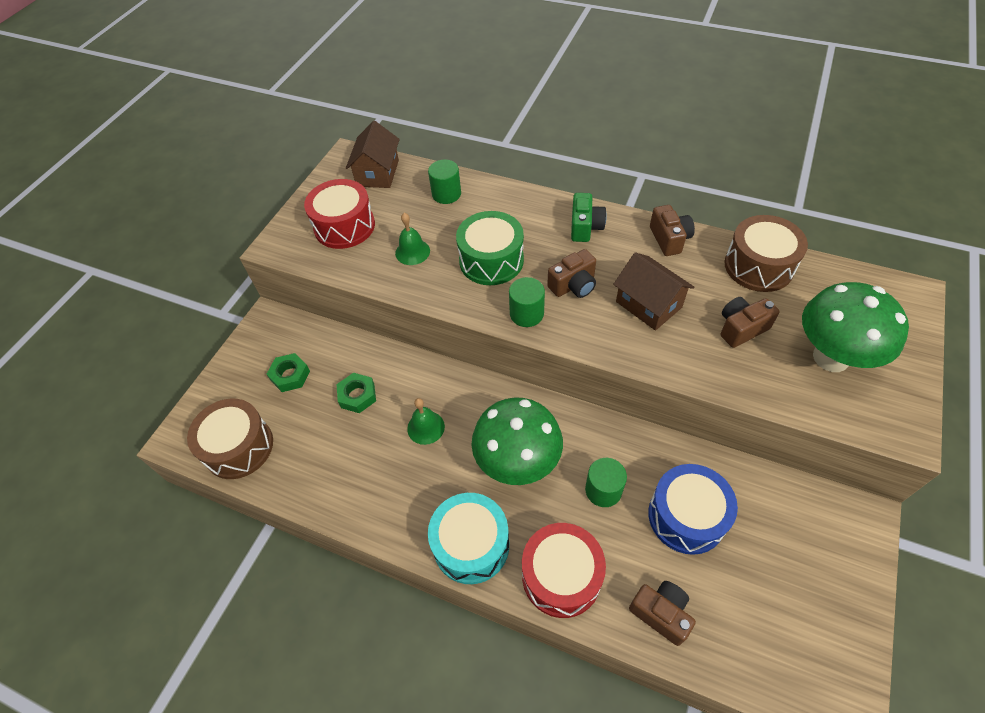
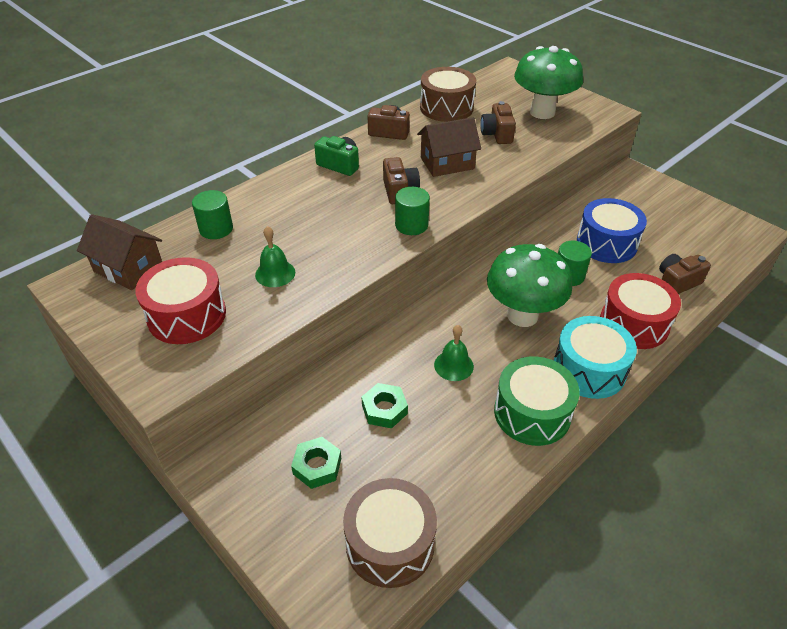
camera: 70 degrees left, 10 degrees down
(491, 260) = (332, 226): green drum -> green drum (532, 413)

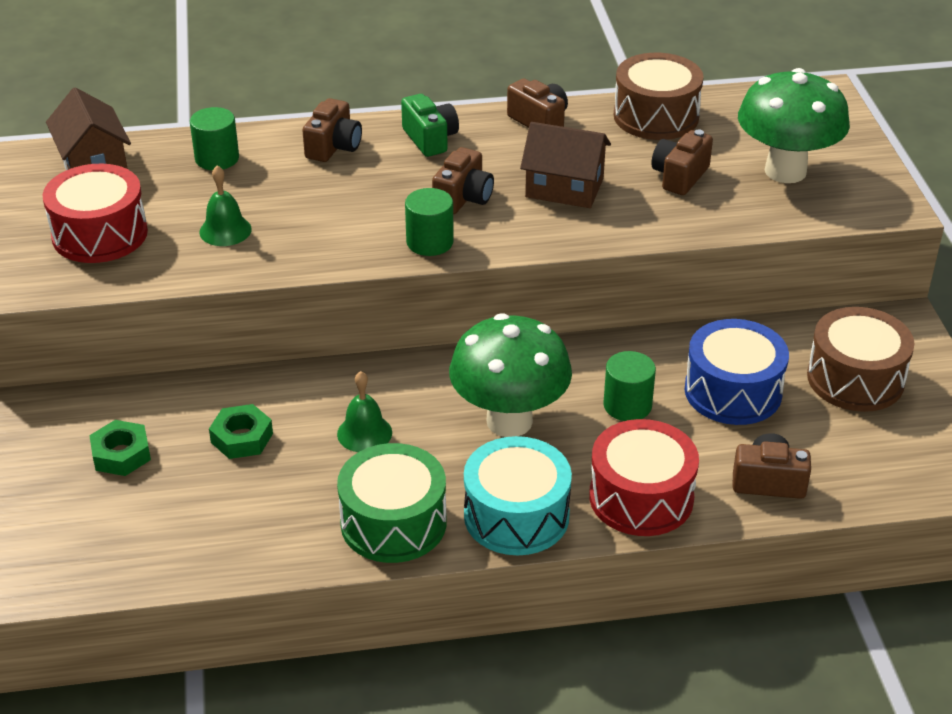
camera: 35 degrees right, 5 degrees down
(286, 192) = (334, 147): none -> brown camera
(390, 543) = (115, 555): brown drum -> brown drum (855, 379)

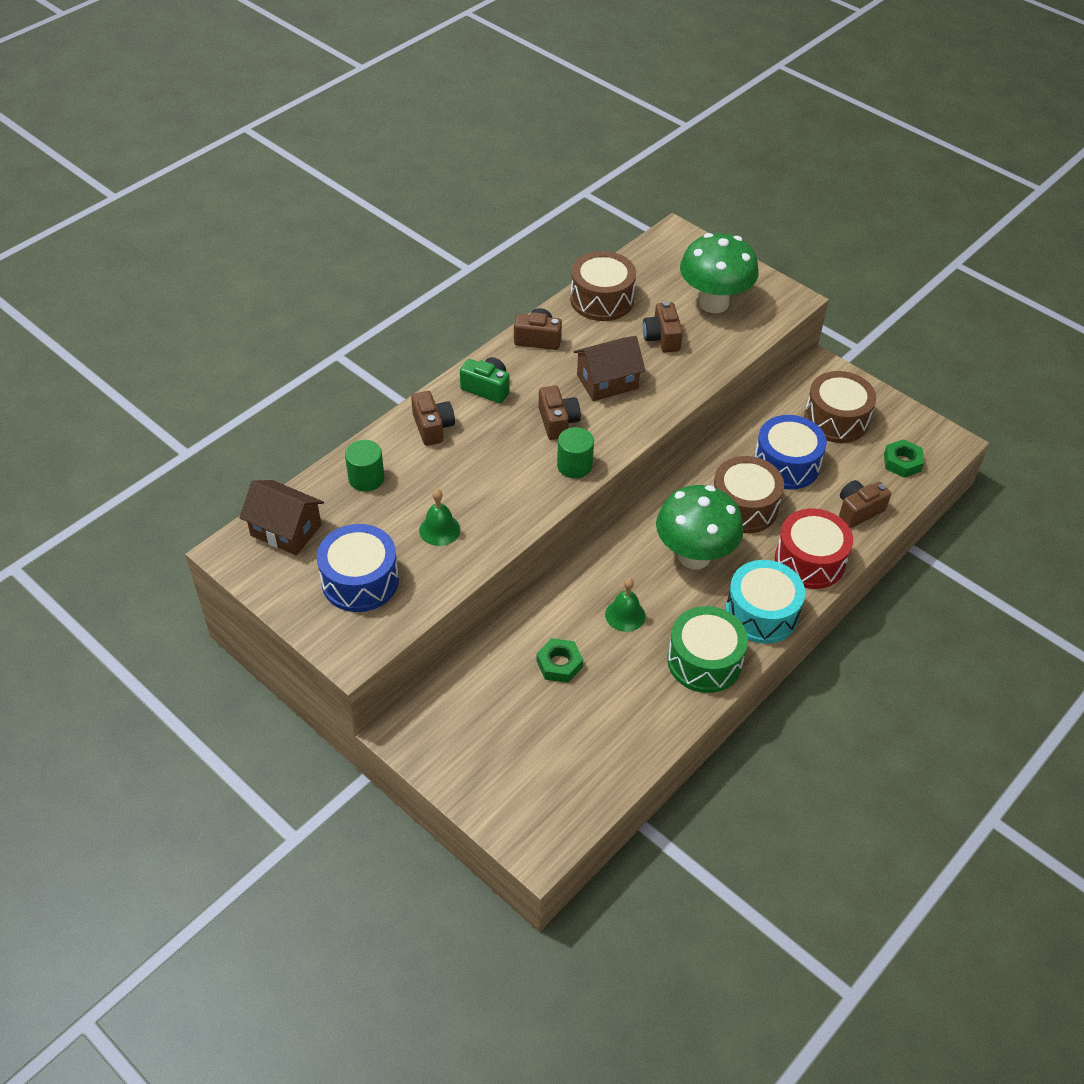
camera: 40 degrees left, 10 degrees up
(100, 234) = (360, 581): red drum -> blue drum
(121, 454) = (500, 722): green nut -> green nut (902, 462)
(627, 405) = (743, 507): green cylinder -> brown drum

